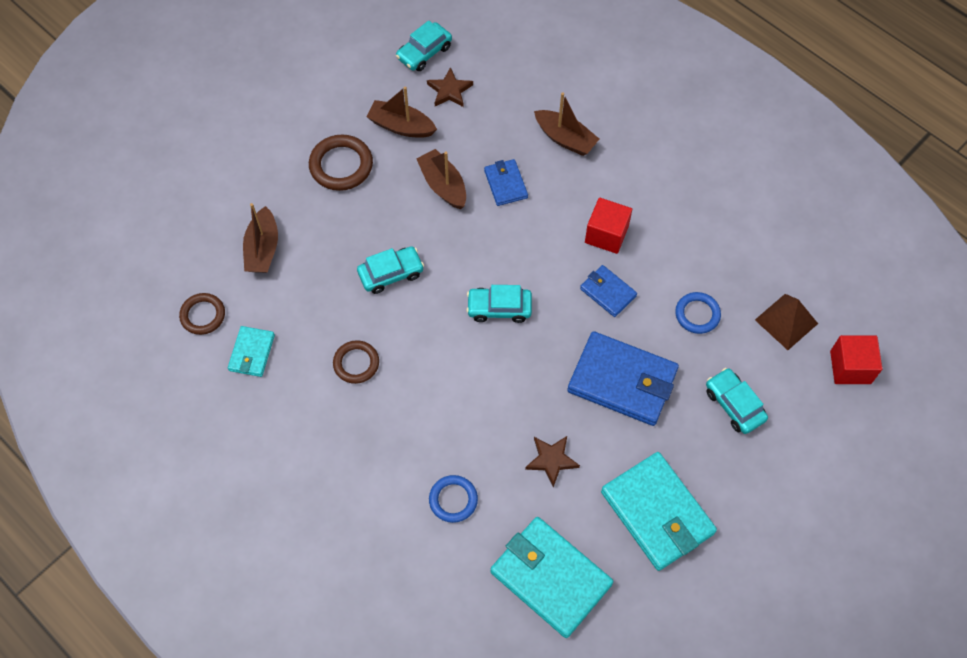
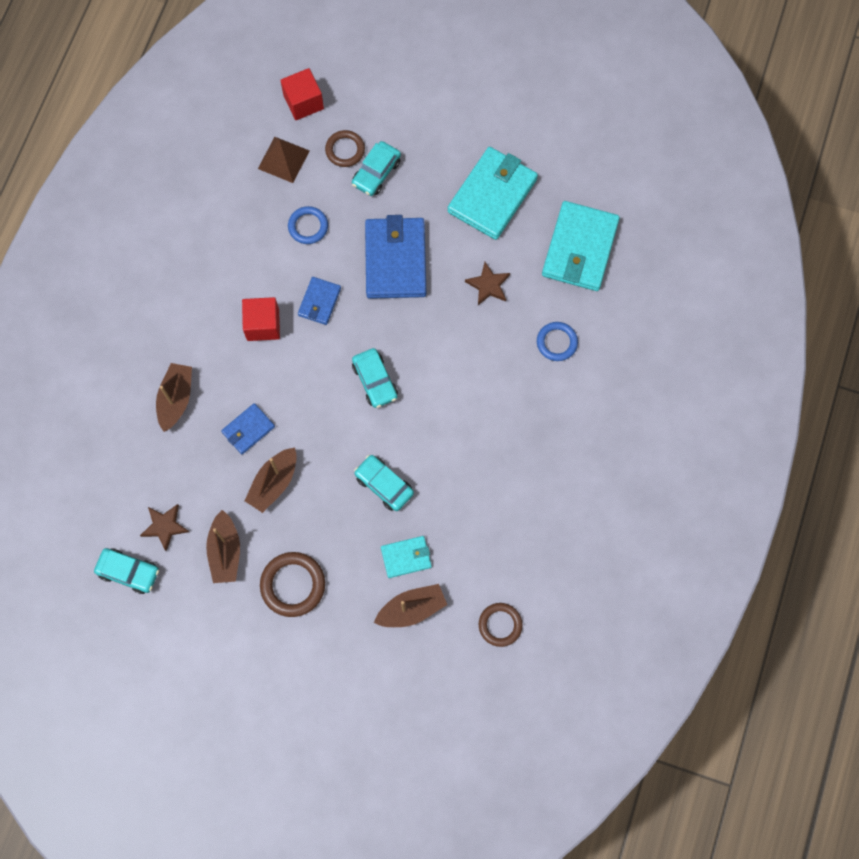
camera: 115 degrees left, 10 degrees up
(251, 353) = (513, 563): turquoise wallet -> turquoise wallet (406, 557)
(356, 363) = (481, 472): brown ring -> brown ring (345, 150)

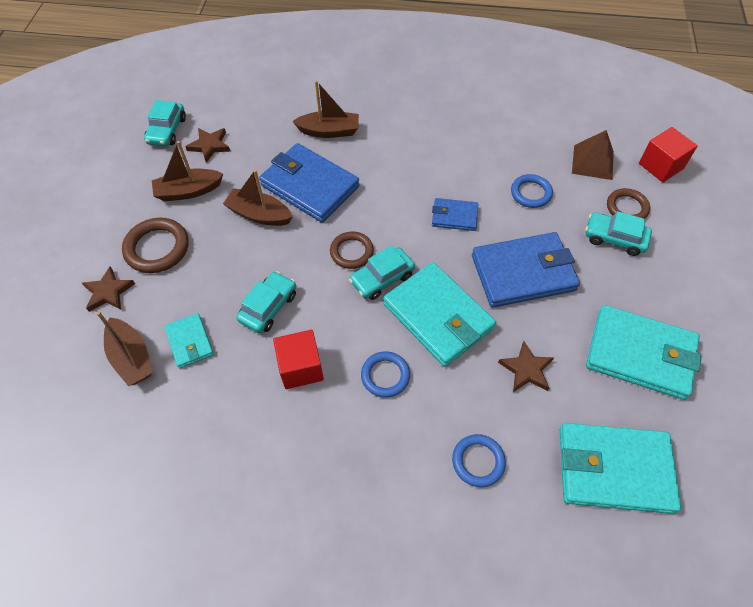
camera: 80 degrees right, 15 degrees down
(248, 429) = (310, 186): blue wallet -> blue wallet, size x1.92
(263, 325) = (417, 177): red cube -> red cube (301, 368)
(335, 632) = (108, 292): none -> brown star
(424, 342) = (437, 316): none -> turquoise wallet
(472, 396) = (385, 376): none -> blue ring
(500, 625) = (111, 455): brown ring -> brown ring (351, 252)

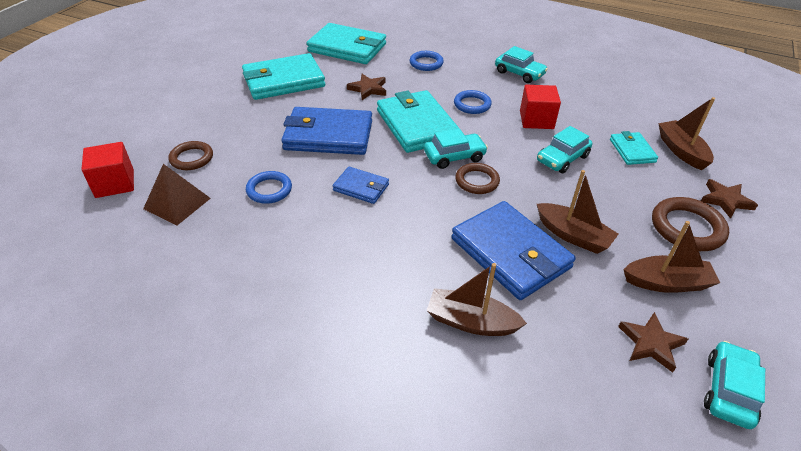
camera: 165 degrees left, 15 degrees down
(614, 238) = (229, 140): turquoise car -> turquoise car (519, 73)
(640, 354) = (284, 81): turquoise wallet -> turquoise wallet turned 60 degrees counterclockwise

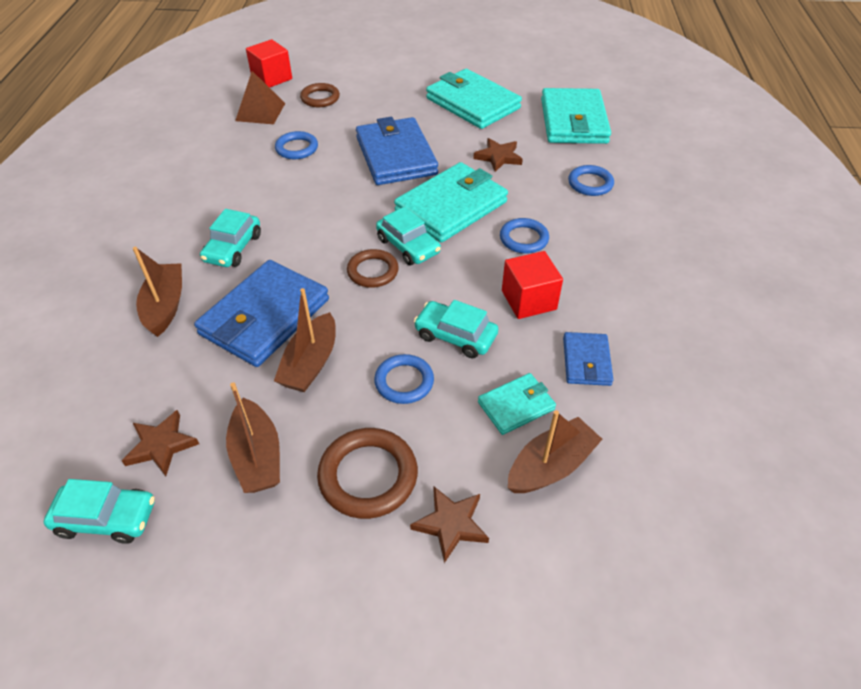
camera: 70 degrees right, 5 degrees up
(361, 187) = (324, 197): blue wallet -> blue wallet (586, 361)
(519, 73) = (635, 266): turquoise car -> turquoise car (233, 248)
(602, 192) = (404, 381): none -> blue ring

